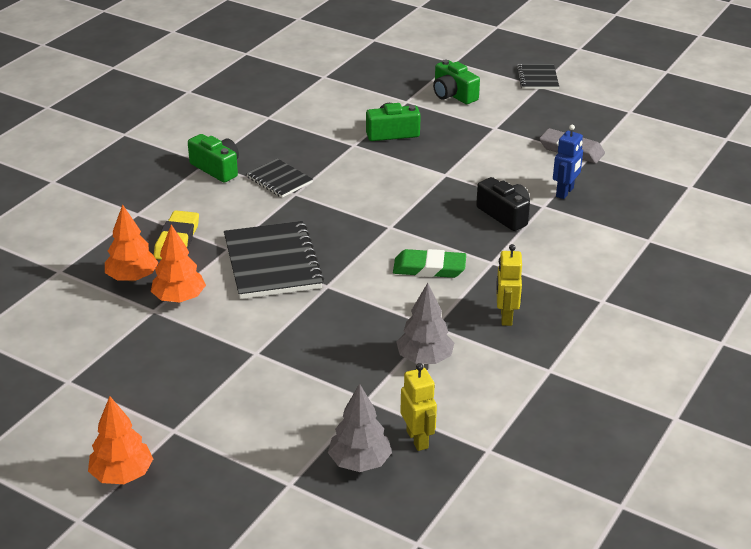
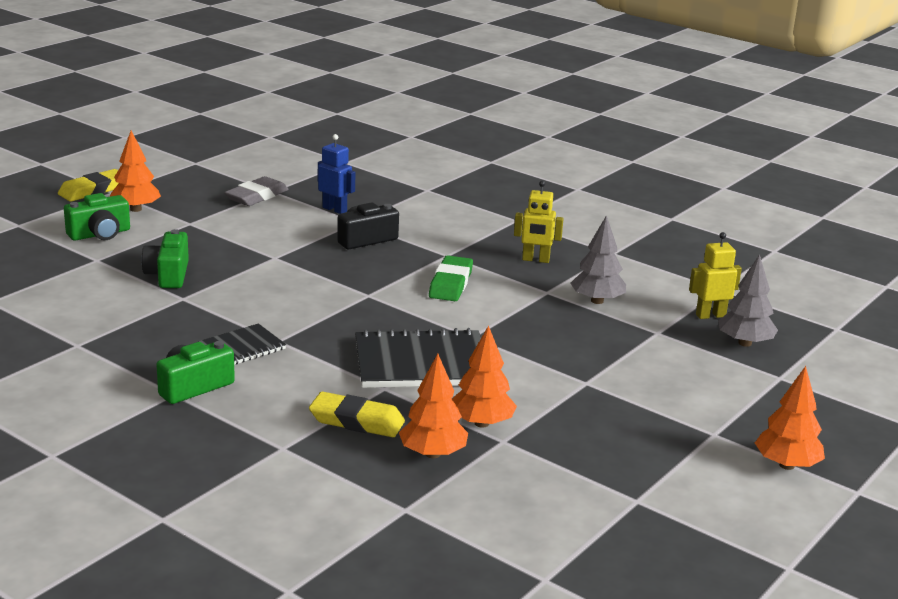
camera: 85 degrees left, 10 degrees down
(509, 101) = (136, 209): none -> orange tree
(537, 78) = (93, 190): black notebook -> yellow eraser

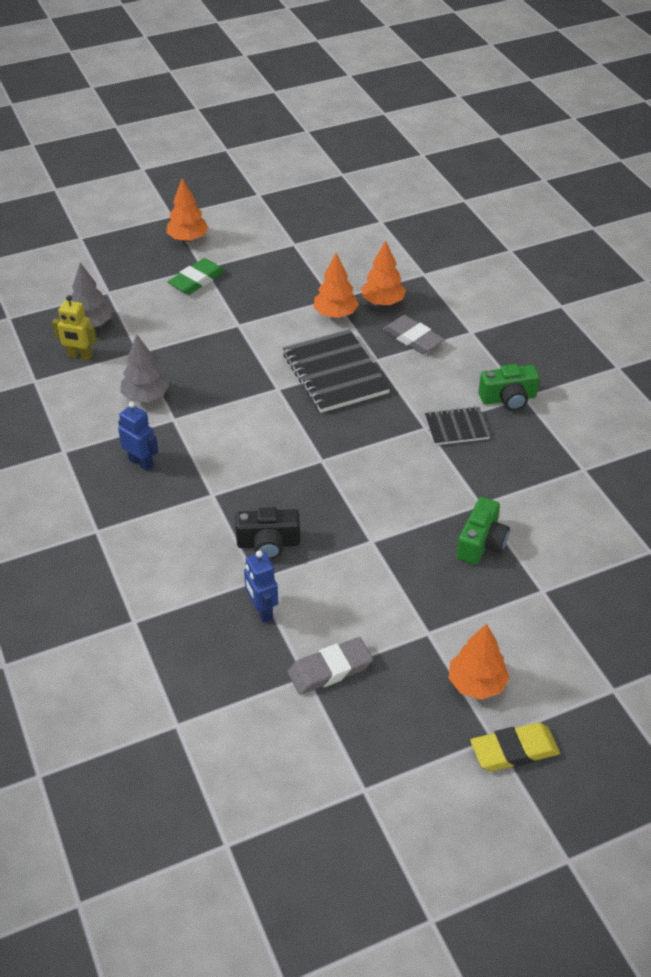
camera: 150 degrees left, 20 degrees up
(100, 234) = (528, 640): green camera -> none
(357, 421) = (413, 338): yellow eraser -> grey eraser
(421, 363) = (335, 373): black notebook -> black notebook turned 45 degrees clockwise
(451, 284) = (242, 453): green eraser -> green eraser (196, 280)
(535, 260) = (141, 462): yellow robot -> blue robot

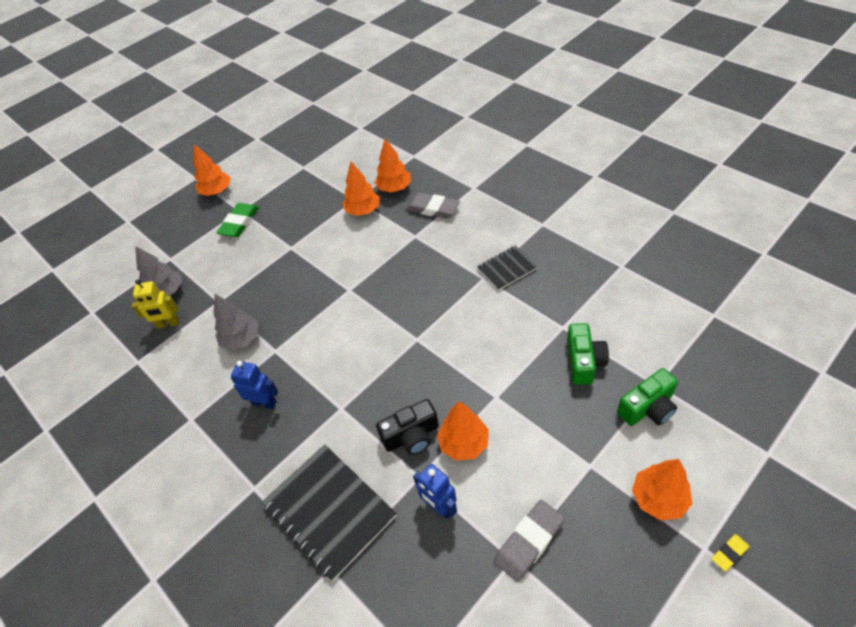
camera: 15 degrees left, 5 degrees up
(316, 568) = (464, 443): none -> orange tree
(335, 373) = (388, 259): black notebook -> black notebook (329, 511)
(508, 398) = (531, 230): green camera -> green camera (648, 408)
(514, 750) = (729, 553): yellow eraser -> yellow eraser, size x0.51

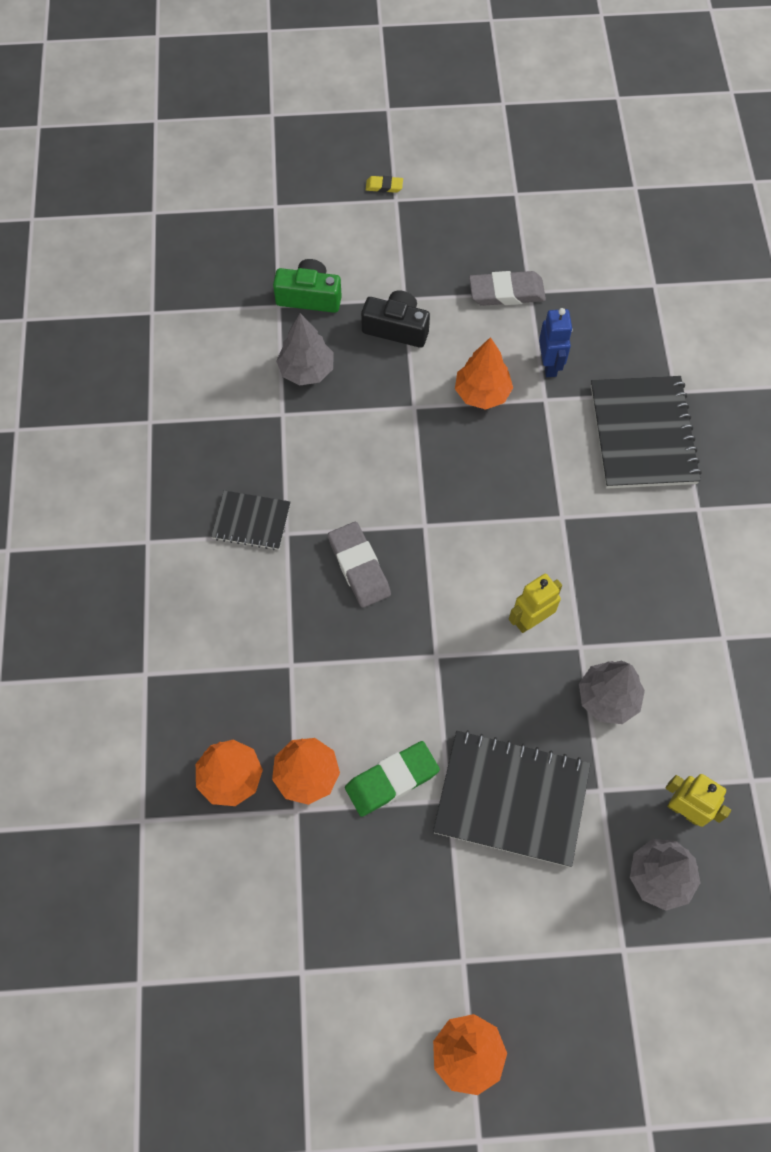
camera: 145 degrees left, 15 degrees up
(239, 223) = (481, 930): green eraser -> green eraser (392, 780)
(261, 268) = (511, 799): none -> black notebook
(264, 403) = (633, 589): blue robot -> none
(313, 341) = (531, 620): none -> yellow robot
(411, 436) = (520, 436): black camera -> black camera (396, 328)
(433, 208) = (226, 688): grey eraser -> grey eraser (359, 567)
(584, 361) = (306, 370): green camera -> grey tree
(658, 498) = (385, 243): orange tree -> none

